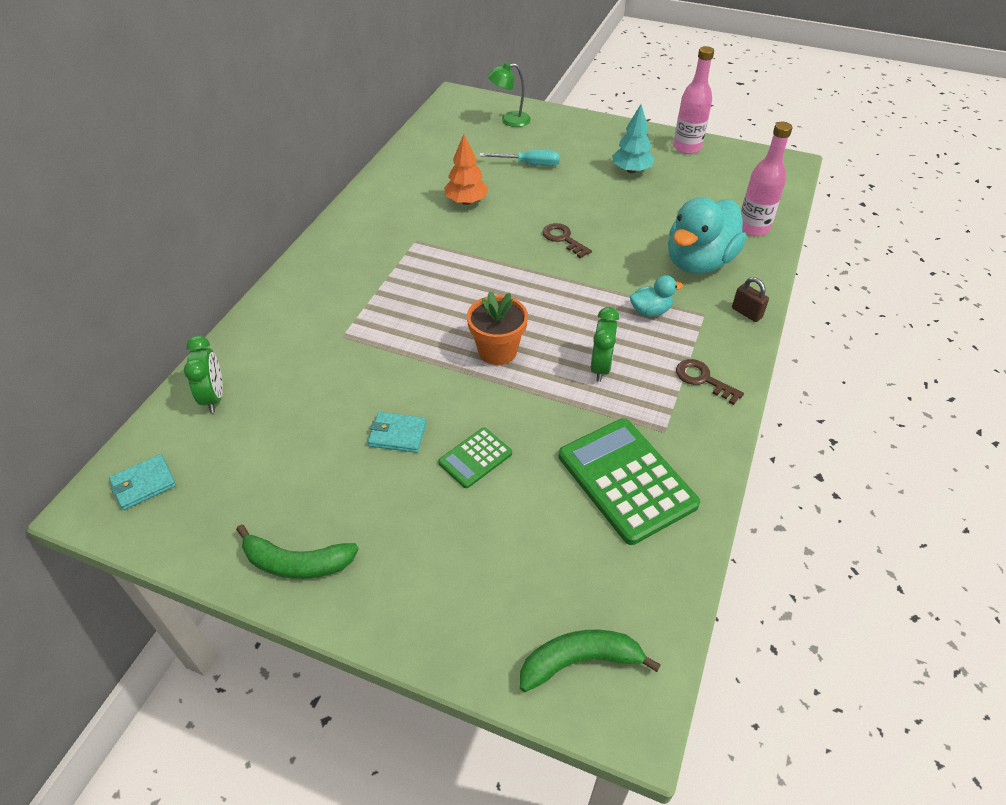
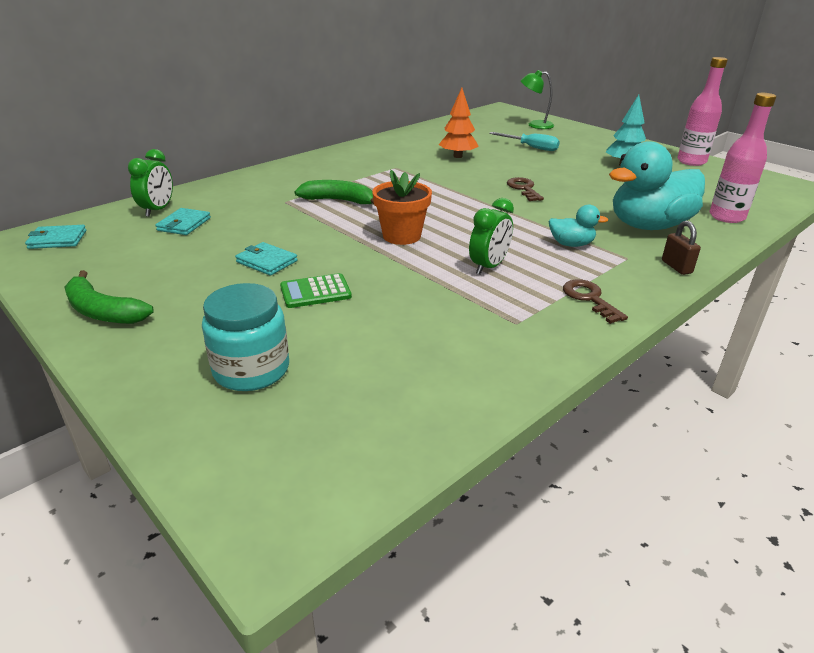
camera: 25 degrees right, 15 degrees down
(264, 409) = (184, 224): none -> turquoise wallet
(494, 574) = (251, 370): none -> turquoise jar
(580, 661) = (265, 463): green banana -> green banana (339, 201)
(626, 480) = (444, 345): green calculator -> none

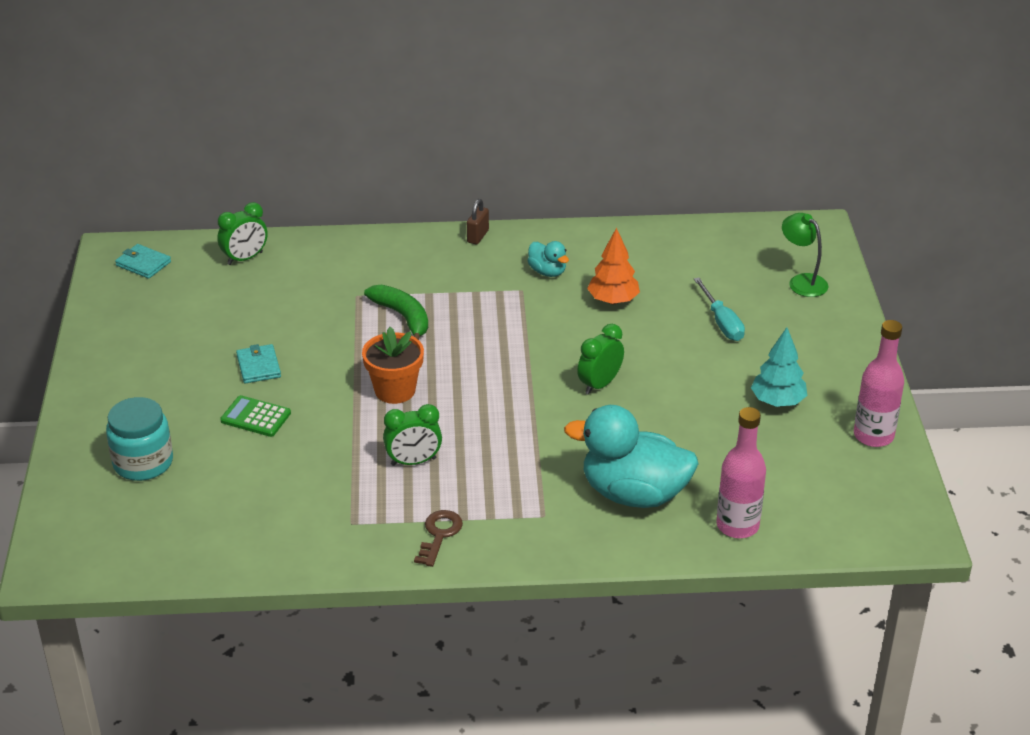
camera: 40 degrees right, 5 degrees up
(102, 311) = (108, 361): green banana -> none
(184, 224) = (246, 288): turquoise wallet -> none
(523, 189) = (599, 384): brown key -> green clock
(571, 244) = (521, 475): turquoise duck -> turquoise duck (547, 272)
(676, 267) = (568, 548): brown padlock -> brown padlock (478, 236)

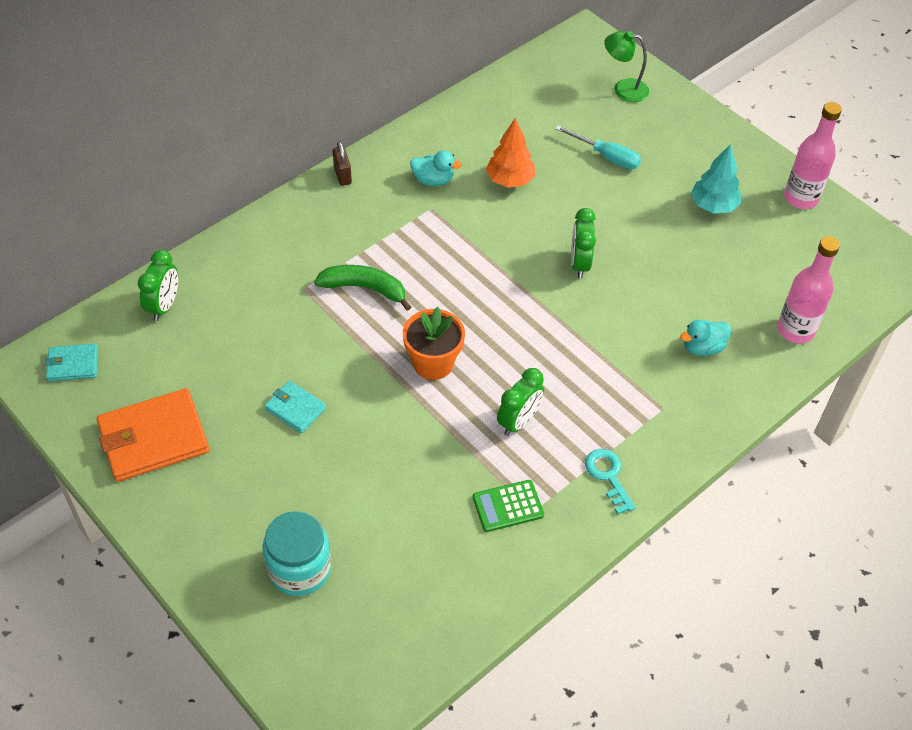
camera: 40 degrees left, 15 degrees up
(142, 334) = (153, 438): none -> orange wallet
(255, 417) = (347, 460): green calculator -> green calculator (508, 506)
(439, 534) = (608, 476): brown key -> turquoise key
(634, 494) = (702, 347): turquoise duck -> turquoise duck, size x0.47

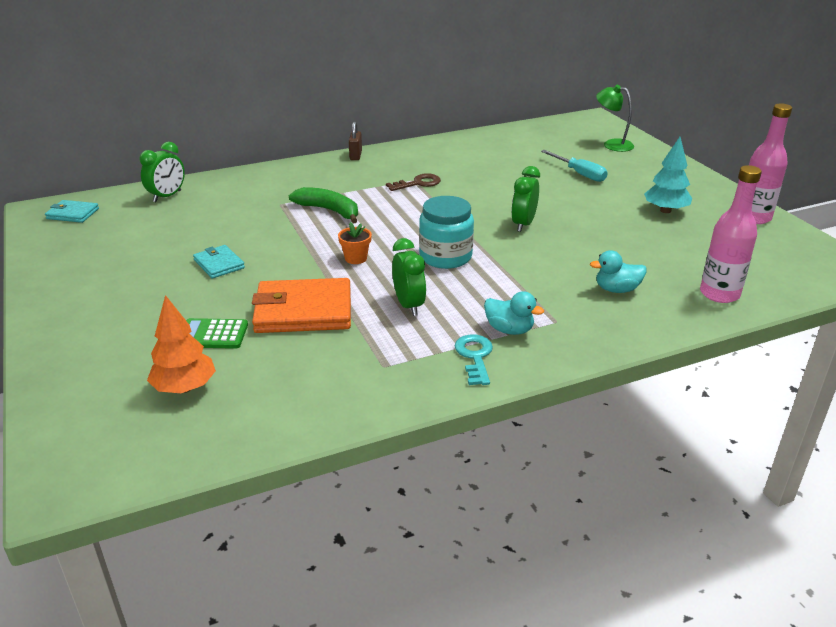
camera: 20 degrees right, 20 degrees down
(153, 438) = (92, 261): orange wallet -> orange wallet (303, 311)
(299, 568) = (137, 361): turquoise jar -> turquoise jar (445, 257)
(433, 180) = (425, 167): turquoise duck -> turquoise duck (509, 330)
(433, 363) = (356, 258): orange flower pot -> orange flower pot, size x0.58
(439, 214) = (418, 183): none -> brown key
(508, 506) = (361, 358): green calculator -> green calculator (213, 334)
(510, 180) = (489, 174): orange tree -> orange tree (184, 388)
(518, 421) = (409, 305): green clock -> green clock turned 75 degrees counterclockwise

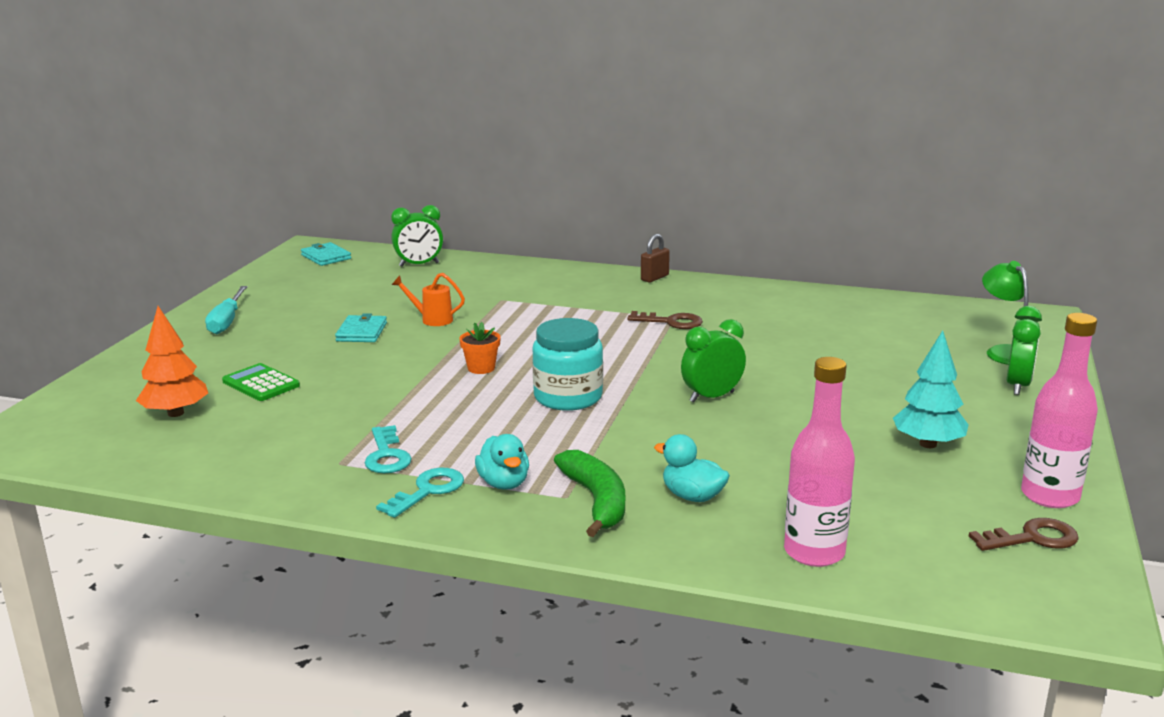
camera: 40 degrees right, 10 degrees down
(256, 236) = (432, 319): none -> orange watering can
(303, 311) = (358, 393): orange wallet -> none
(329, 211) = (534, 319): green banana -> green banana (596, 501)
(406, 346) = (387, 455): none -> turquoise key
(409, 305) = (453, 425): green clock -> green clock (1017, 385)
(579, 174) = (888, 370): turquoise screwdriver -> turquoise screwdriver (227, 321)
(782, 243) = (1032, 538): none -> brown key

